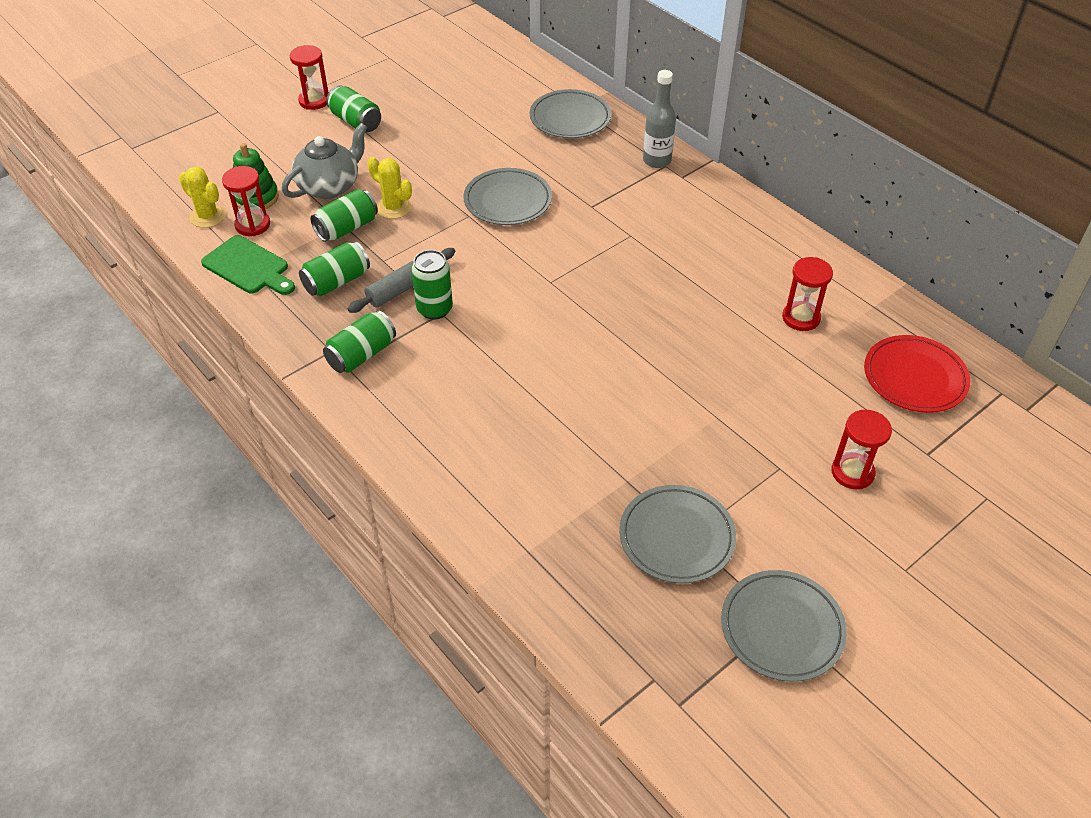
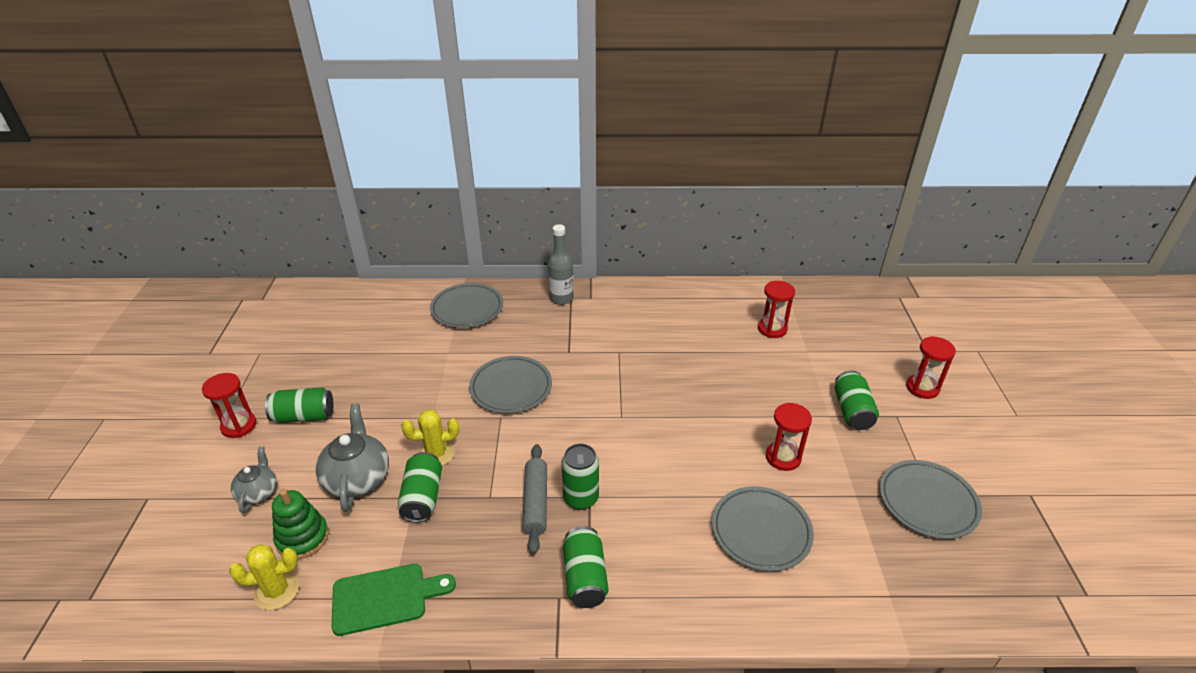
camera: 50 degrees left, 10 degrees down
(252, 225) = (334, 562): red hourglass -> red hourglass (783, 457)
(270, 152) = (258, 492): none -> grey teapot
(337, 282) = (479, 543): green can -> green can (852, 411)
(782, 628) = (1039, 499): grey plate -> grey plate (761, 531)
(914, 377) = (862, 318): red plate -> none

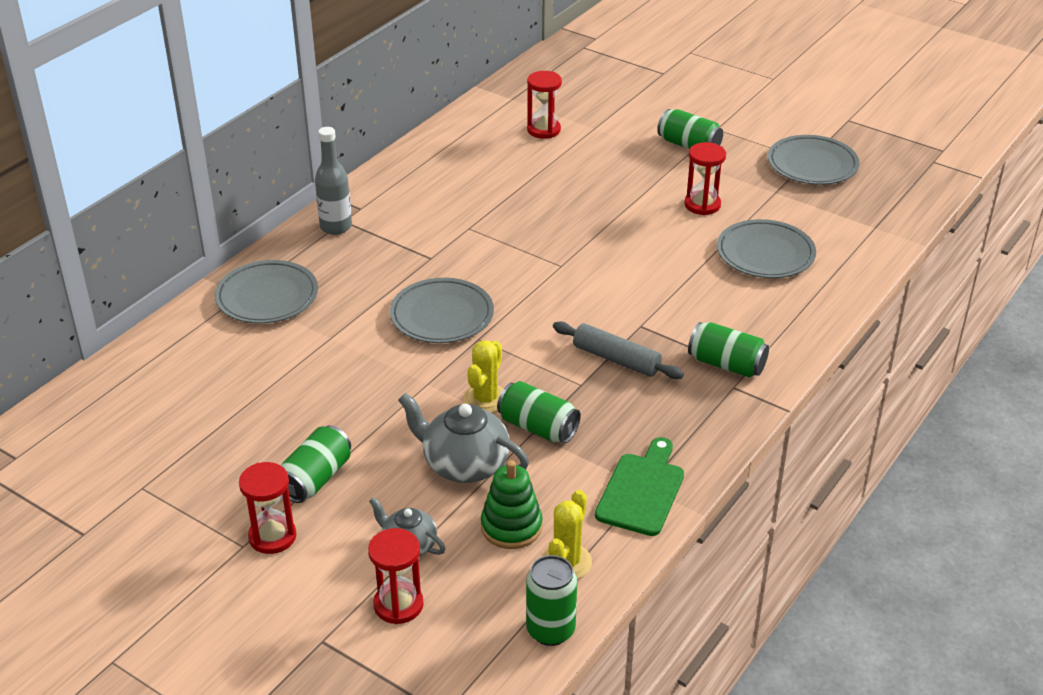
camera: 55 degrees left, 0 degrees up
(581, 498) = (637, 331): green can -> green can (550, 630)
(922, 388) = (701, 100): red hourglass -> red hourglass (398, 605)

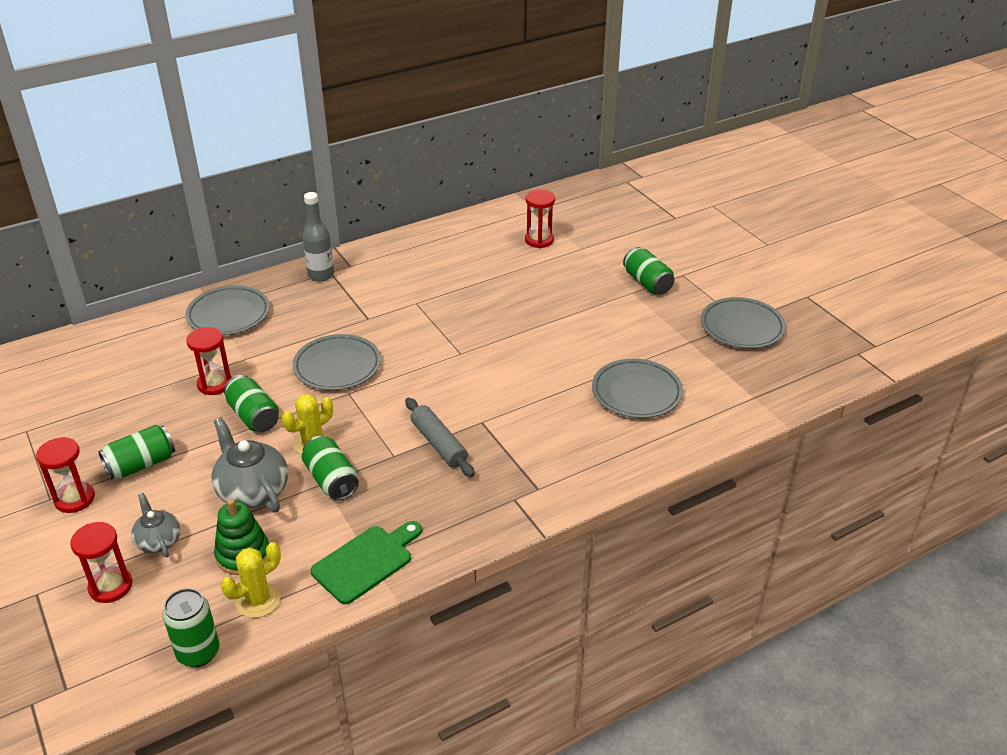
camera: 25 degrees right, 0 degrees up
(702, 205) = (617, 335): red hourglass -> red hourglass (215, 384)
(726, 364) = (524, 477): green can -> green can (253, 416)

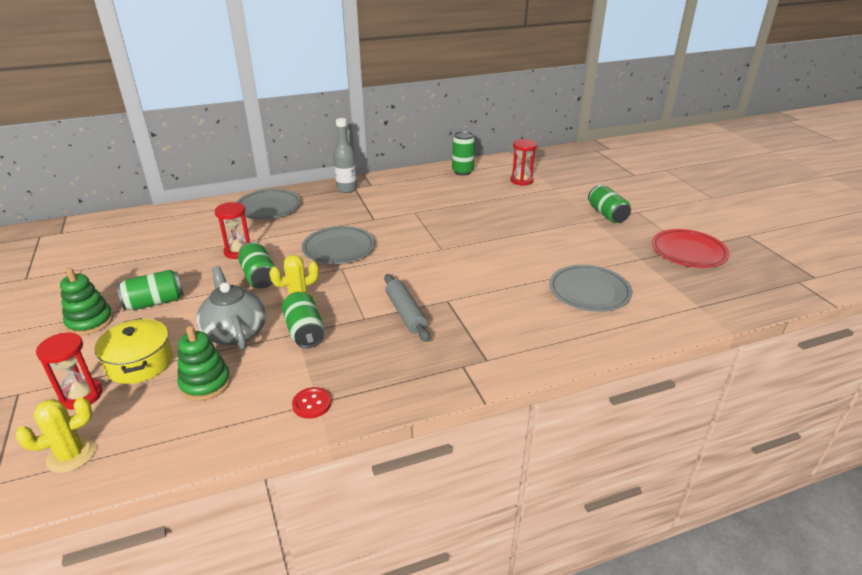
camera: 10 degrees right, 5 degrees down
(74, 499) = (90, 322): red hourglass -> green stacking toy
(158, 541) = (140, 363): grey teapot -> yellow pot
(198, 652) = (127, 467): green can -> green can (462, 171)
(258, 600) = (202, 425): yellow cactus -> yellow cactus (71, 455)
(366, 562) = (312, 404): green cutting board -> red button
(742, 327) = (688, 252): grey plate -> red plate

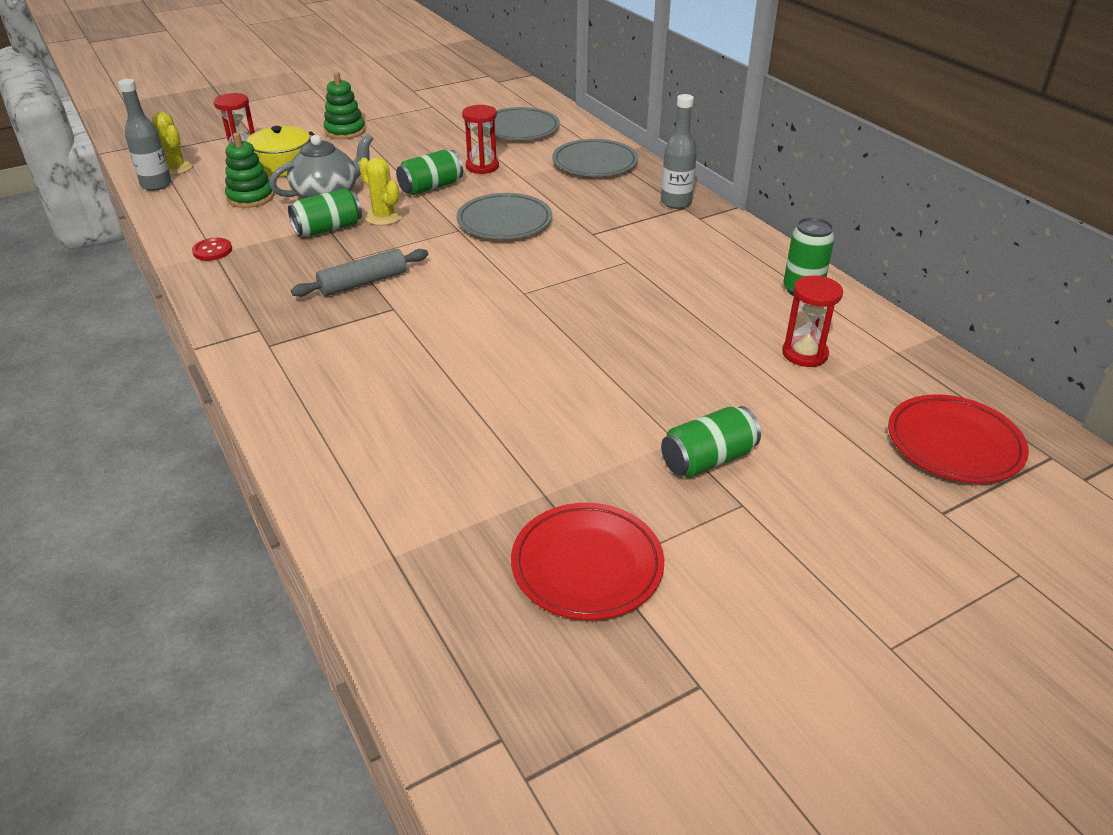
camera: 80 degrees right, 5 degrees up
(111, 468) = (156, 185): none -> grey bottle
(155, 302) = (377, 149): green can -> none
(589, 292) = (426, 430): grey plate -> grey plate (519, 129)
(590, 164) = (954, 444): none -> red plate

